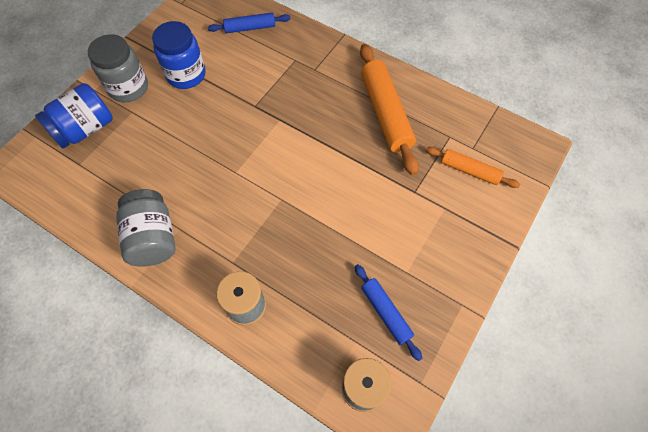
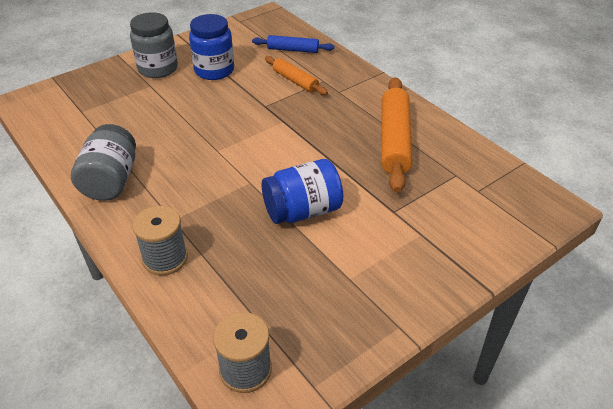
camera: 20 degrees right, 20 degrees down
(85, 129) = (103, 88): blue jar -> blue jar (302, 211)
(386, 312) = (307, 308): blue rolling pin -> none
(469, 170) = (465, 209): orange rolling pin -> orange rolling pin (295, 81)

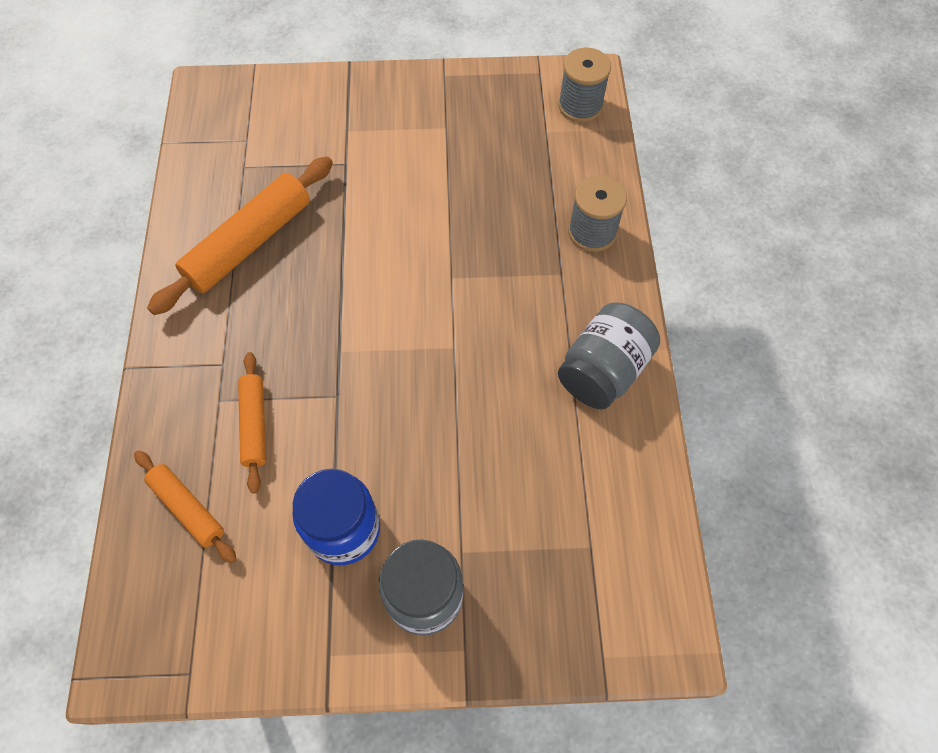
camera: 145 degrees left, 20 degrees up
(293, 50) = (187, 508): blue rolling pin -> orange rolling pin
(302, 211) = (428, 211): blue jar -> none

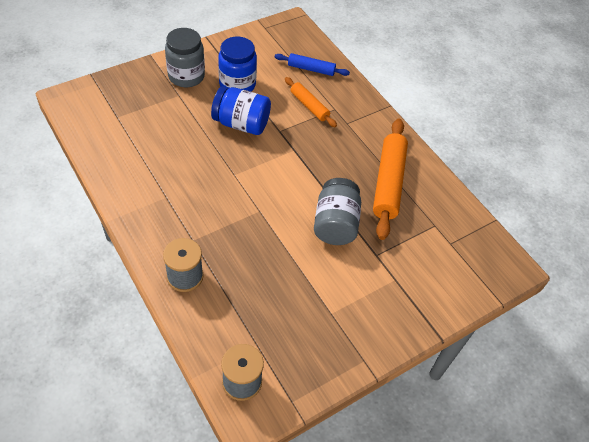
camera: 145 degrees right, 10 degrees down
(187, 508) = (311, 69): orange rolling pin -> blue rolling pin
(389, 437) = (241, 124): none -> blue jar
(603, 370) = (142, 194): grey jar -> grey jar (335, 224)

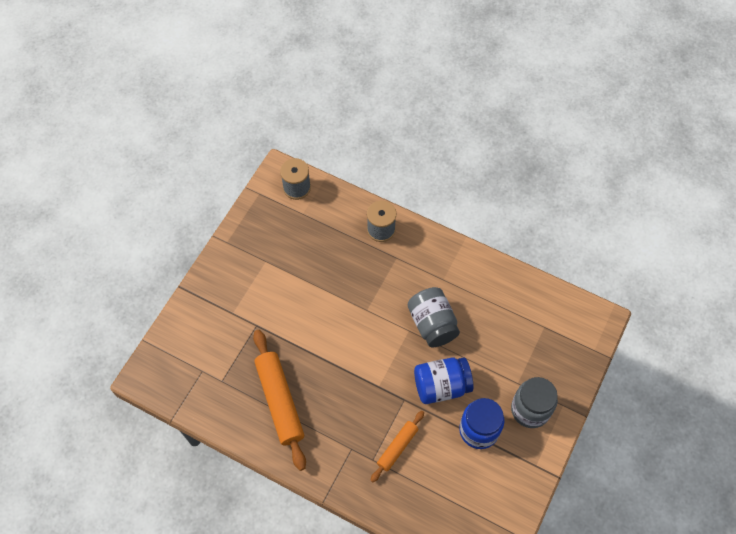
camera: 155 degrees right, 10 degrees up
(309, 106) = (397, 447): orange rolling pin -> orange rolling pin turned 75 degrees counterclockwise
(311, 69) = (427, 500): blue rolling pin -> none
(335, 224) = (302, 333): grey jar -> grey jar (432, 324)

